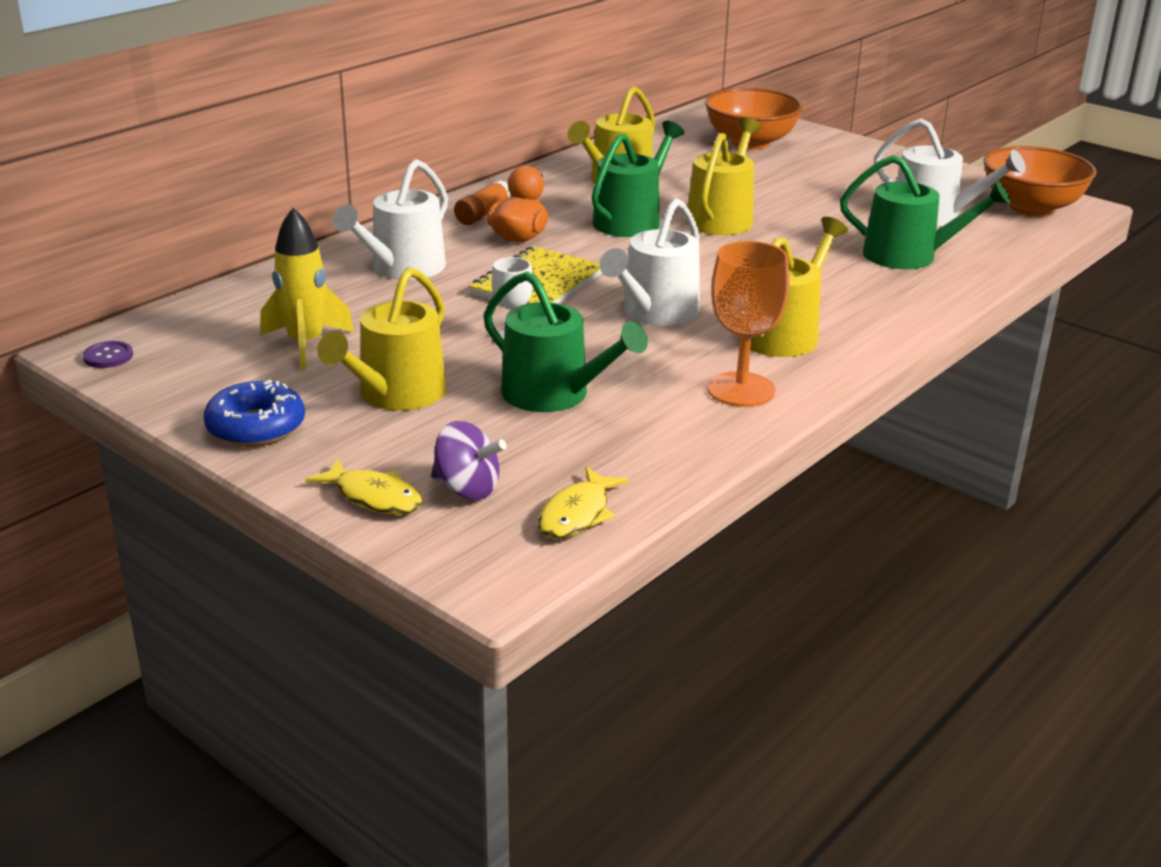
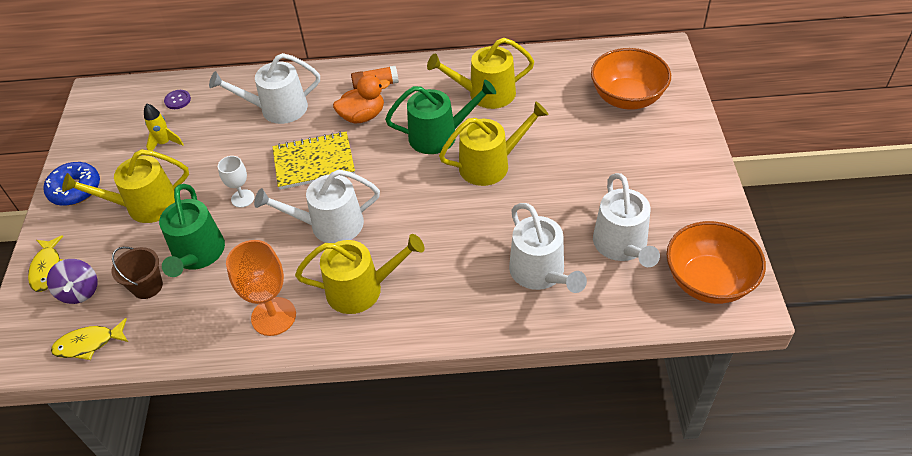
camera: 50 degrees right, 20 degrees up
(108, 356) = (95, 102): purple button -> purple button (177, 100)
(306, 344) = (164, 143): yellow rocket -> yellow rocket, size x0.64
(547, 442) = (147, 286): none -> brown bucket
(909, 256) = (540, 273): green watering can -> white watering can

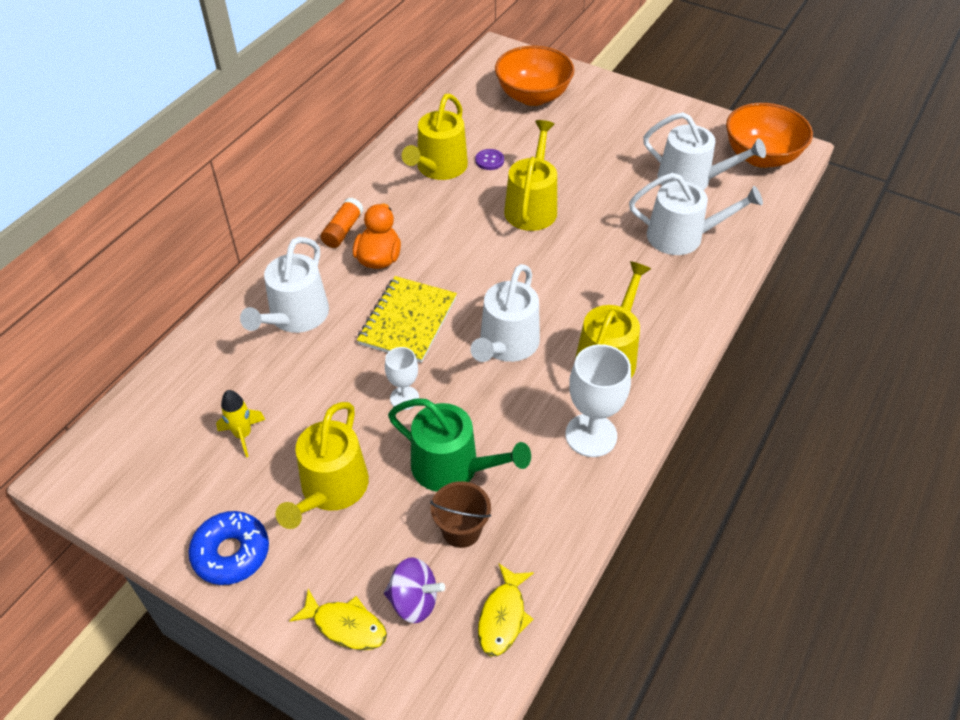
camera: 60 degrees left, 0 degrees up
(177, 100) = (180, 396): purple button -> purple button (489, 160)
(273, 316) = (591, 435): orange goblet -> white goblet
(439, 135) = (462, 220): green watering can -> none

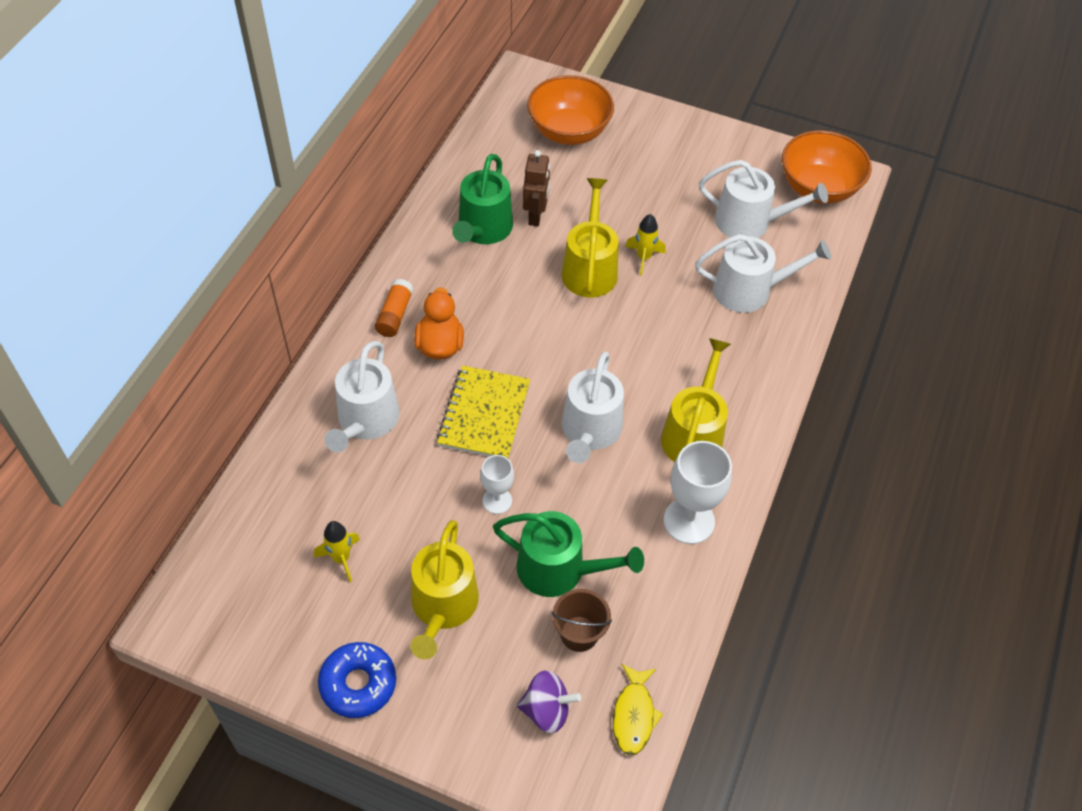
camera: 10 degrees left, 5 degrees up
(346, 625) = (486, 742): yellow fish -> none
(439, 167) = (483, 229): yellow watering can -> green watering can
(489, 160) = (535, 216): purple button -> brown robot
(584, 201) = (643, 258): none -> yellow rocket

